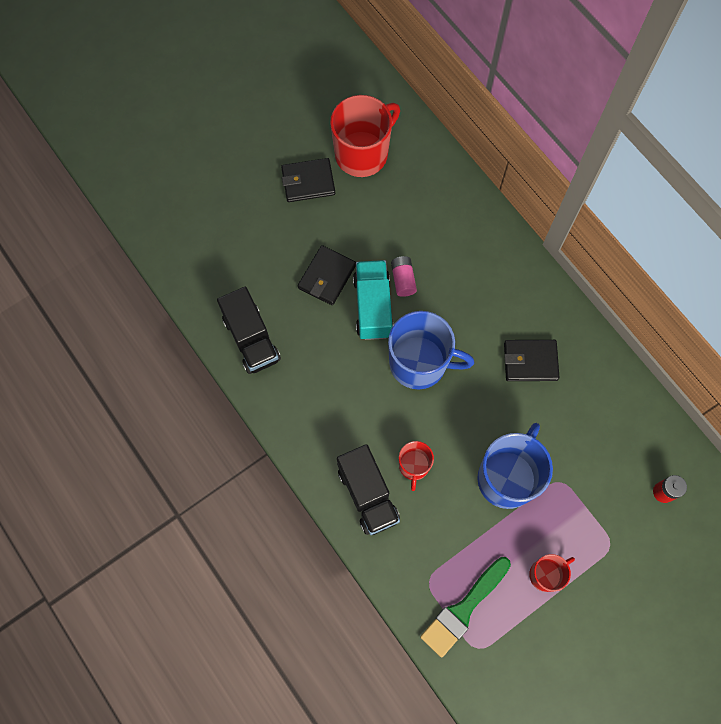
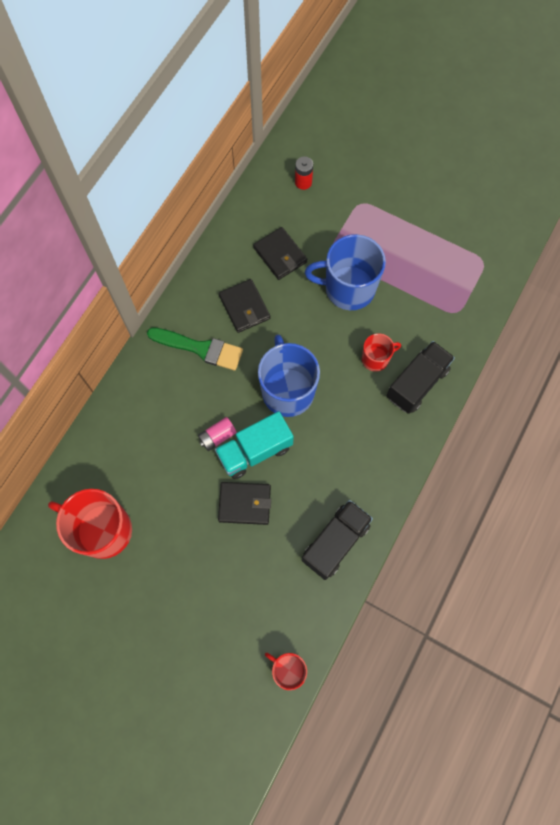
camera: 115 degrees left, 0 degrees up
(308, 182) = (155, 567): black wallet -> black wallet (280, 255)
(463, 609) = (462, 281): green brush -> green brush (200, 348)
(546, 574) = (406, 236): red mug -> red mug (288, 669)

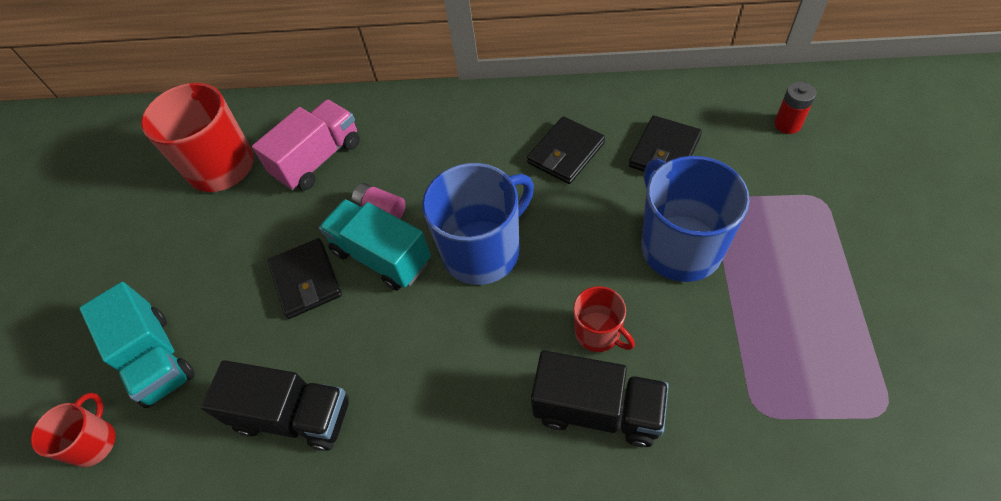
camera: 70 degrees right, 15 degrees down
(144, 460) = (318, 159): none -> pink truck
(200, 348) = (483, 139): green brush -> none
(248, 617) = (156, 358): none -> turquoise truck

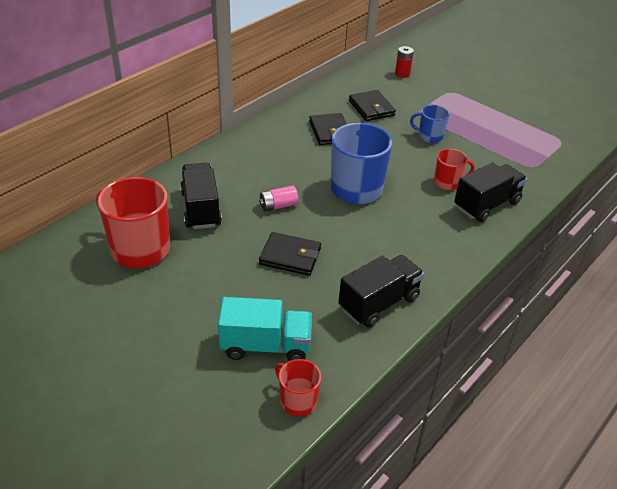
camera: 60 degrees left, 15 degrees down
(318, 159) = (201, 209): pink truck -> black truck
(381, 257) = (312, 222): turquoise truck -> none
(679, 247) = (429, 136): blue mug -> blue mug, size x0.53

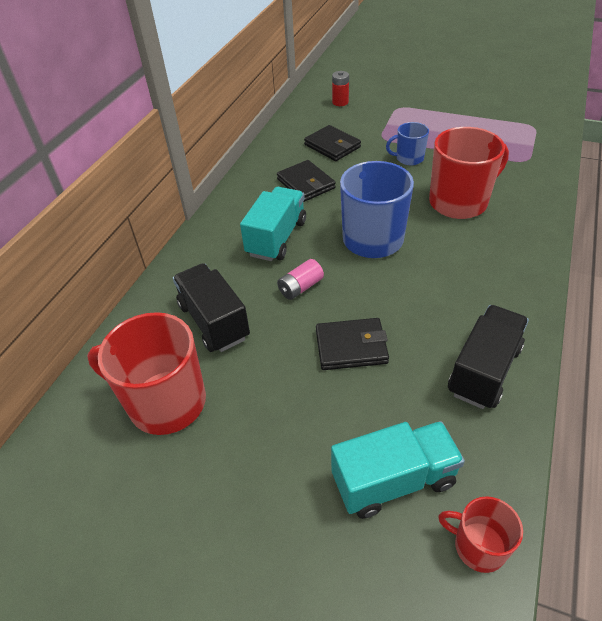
camera: 15 degrees left, 5 degrees up
(281, 165) = (276, 238): none -> turquoise truck
(448, 182) = (459, 202): red mug -> red mug, size x1.90
(486, 205) = (513, 214): black truck -> none

